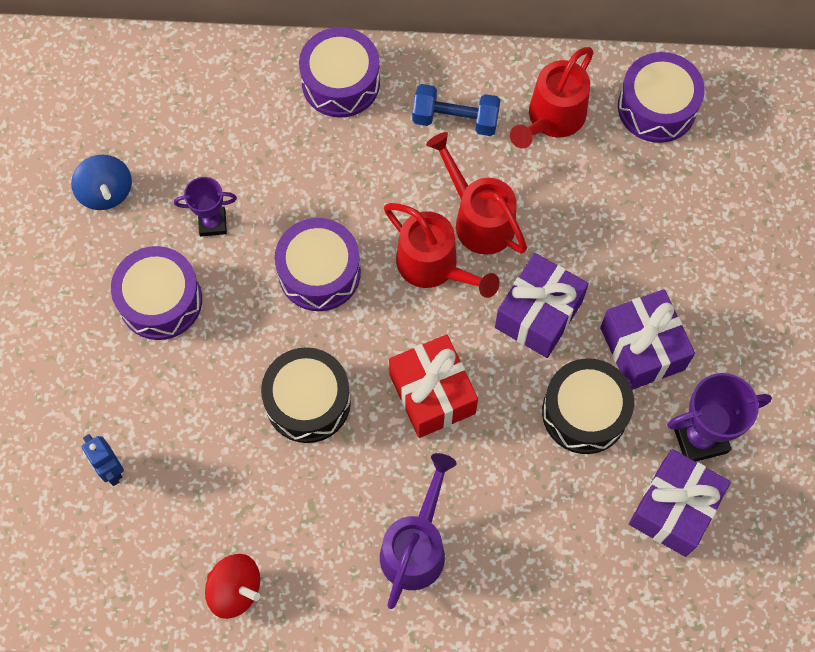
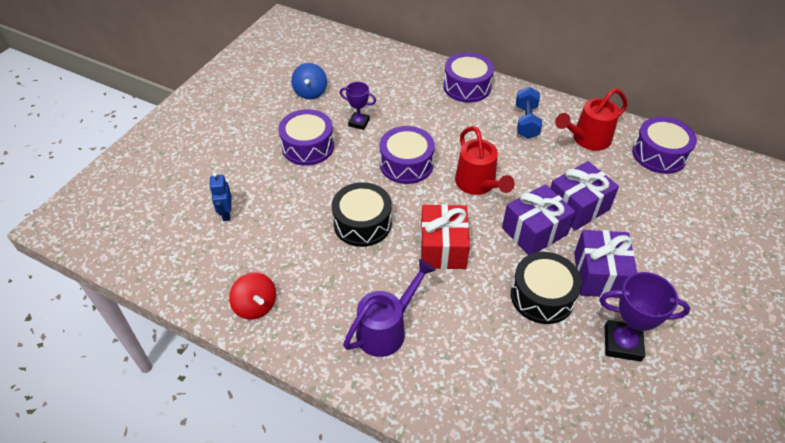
camera: 25 degrees right, 20 degrees down
(455, 119) = (526, 122): blue dumbbell -> blue dumbbell turned 60 degrees clockwise
(478, 218) = (518, 170): red watering can -> none
(674, 509) = (585, 381): purple gift -> purple gift (577, 207)

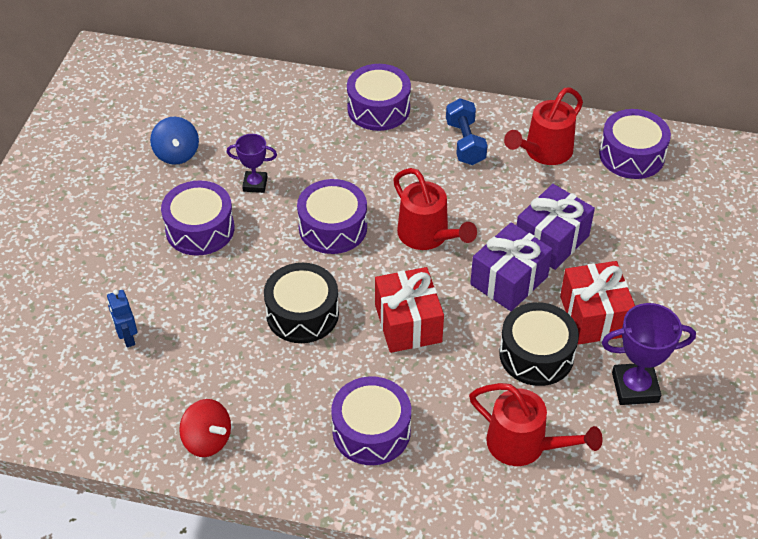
camera: 15 degrees left, 0 degrees up
(387, 329) = (371, 431): purple watering can -> purple drum
(513, 372) = (525, 446): none -> red watering can
(599, 275) = (594, 316): purple gift -> red gift

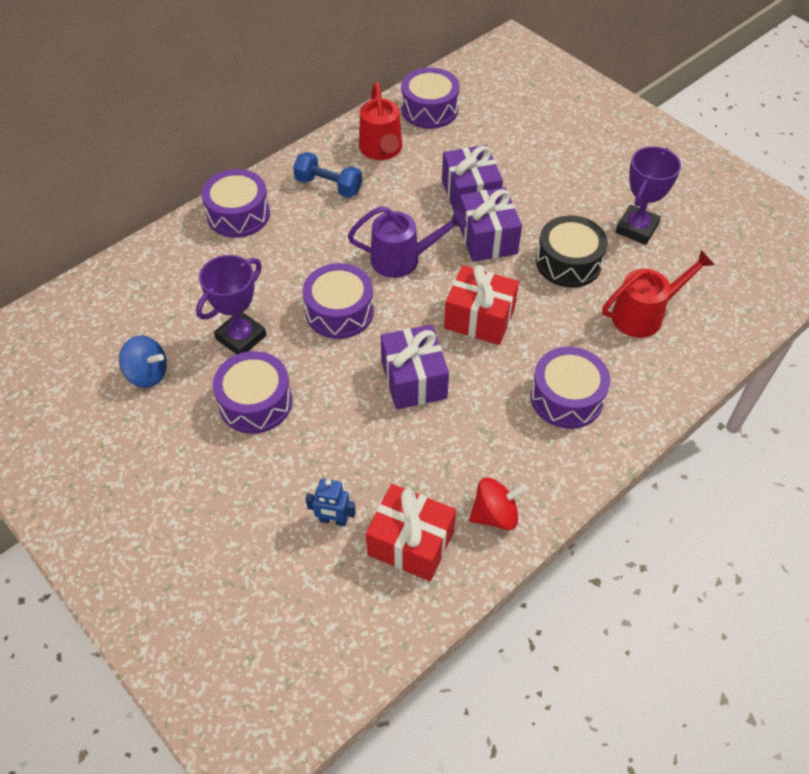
camera: 55 degrees left, 5 degrees up
(255, 184) = (241, 337): purple trophy -> purple trophy, size x1.59
(302, 314) = (414, 379): black drum -> purple gift
(428, 236) = (403, 259): red watering can -> purple watering can
(594, 316) = (558, 213): red gift -> red gift (410, 543)

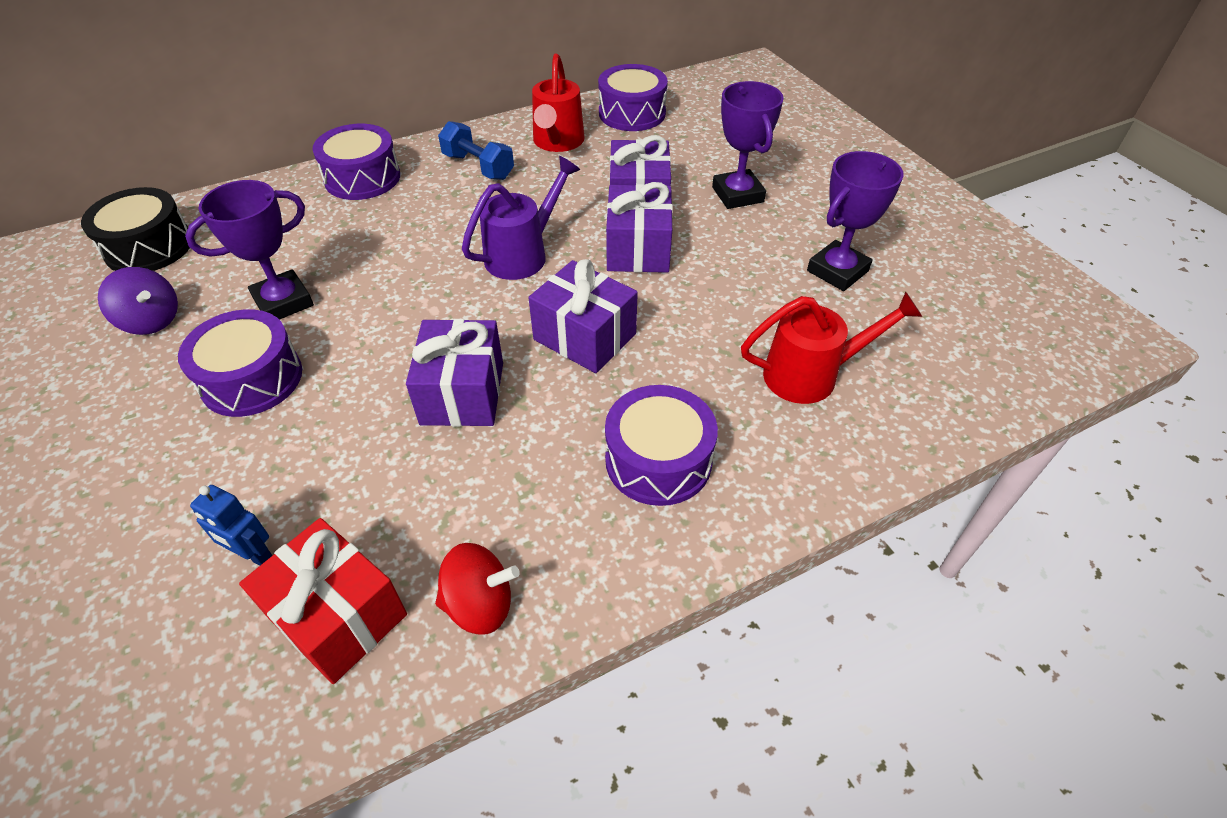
camera: 15 degrees right, 5 degrees down
(147, 374) = (151, 321): blue spinning top -> purple spinning top
(339, 312) = (415, 296): purple drum -> none
(403, 259) = (523, 254): purple watering can -> purple watering can turned 60 degrees counterclockwise
(479, 318) = (584, 337): red gift -> purple gift
(542, 175) = (737, 194): none -> purple trophy
(568, 262) = (731, 294): black drum -> black drum (149, 247)

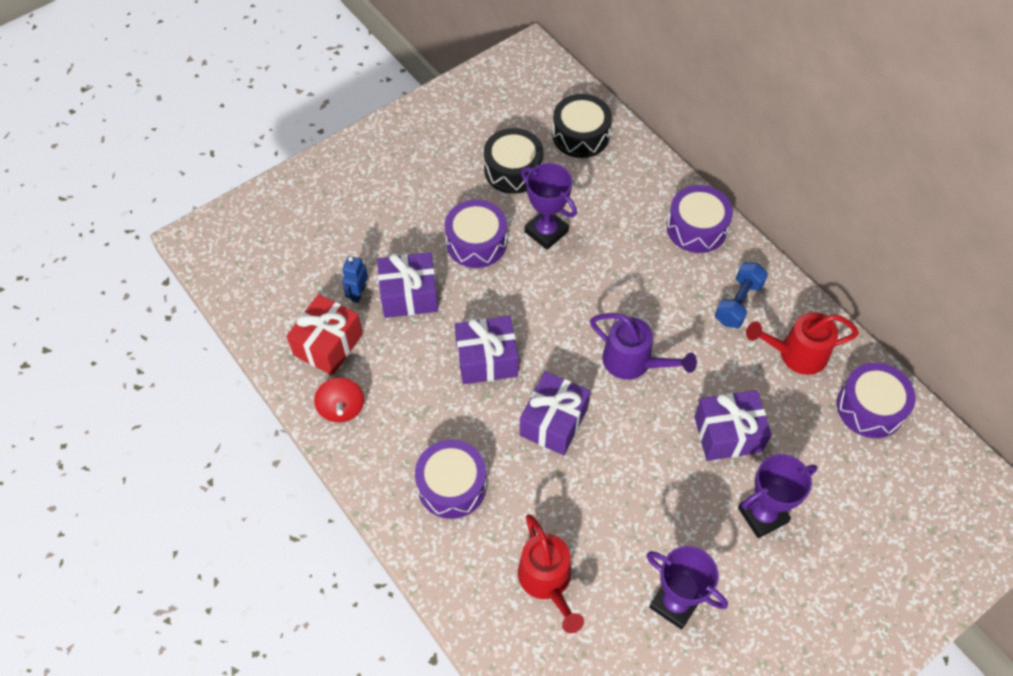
camera: 80 degrees right, 10 degrees up
(151, 321) = (513, 170): purple spinning top -> black drum
(638, 249) = (661, 443): purple gift -> purple gift (409, 295)

